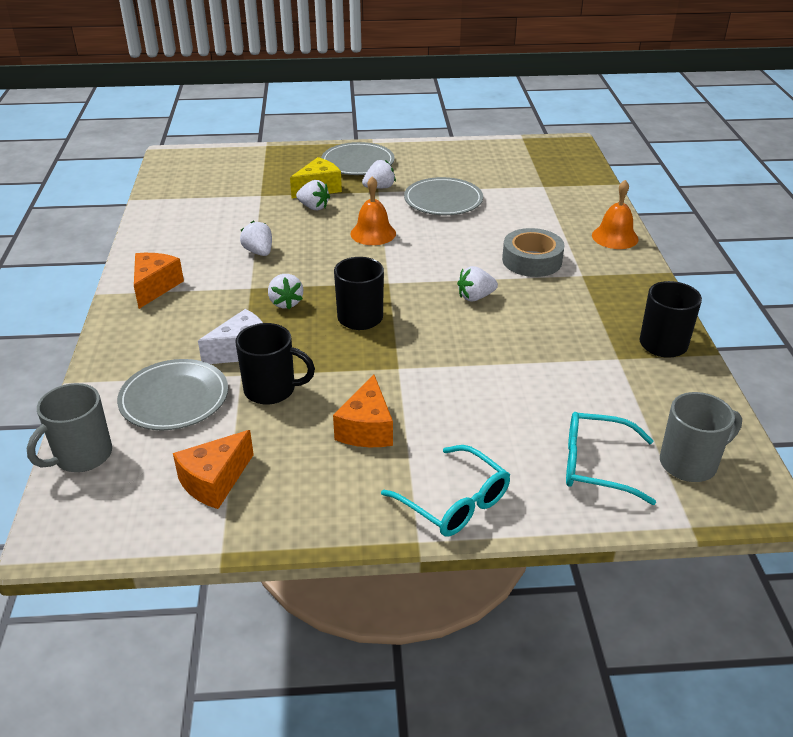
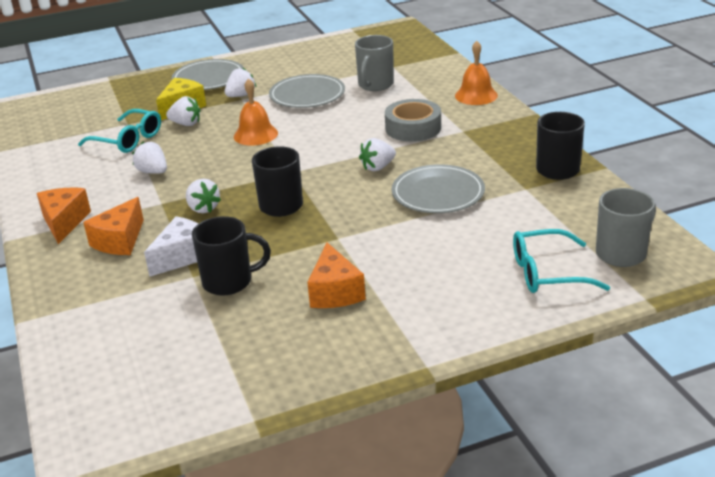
camera: 15 degrees left, 5 degrees down
(82, 456) = (72, 378): grey mug -> grey mug (375, 85)
(174, 398) = (138, 310): grey plate -> grey plate (438, 193)
(214, 481) = (216, 367): orange cheese -> orange cheese (120, 241)
(455, 502) = (443, 329): turquoise glasses -> turquoise glasses (128, 140)

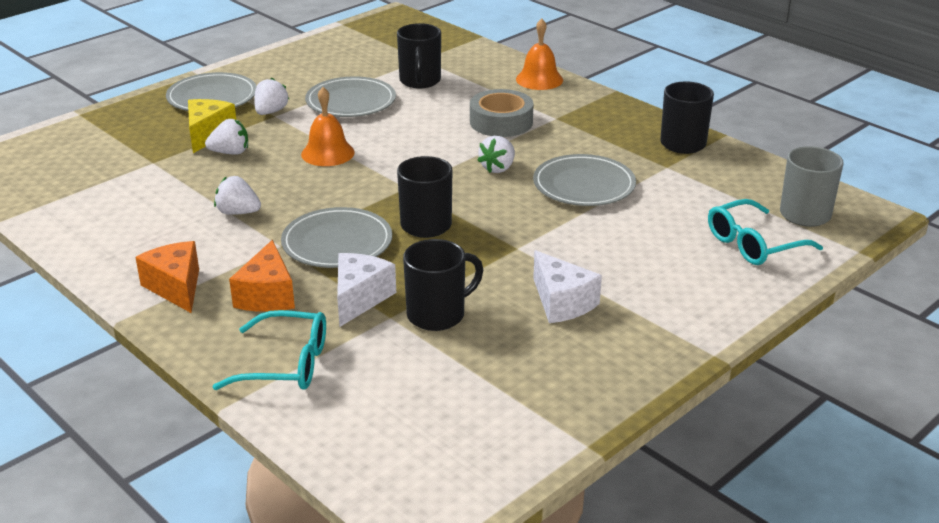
camera: 25 degrees left, 0 degrees up
(128, 140) = (172, 181): turquoise glasses -> turquoise glasses (286, 364)
(203, 208) = (337, 243): white strawberry -> grey plate
(335, 292) = (562, 302): orange cheese -> white cheese
(375, 85) = (420, 81): grey mug -> black mug

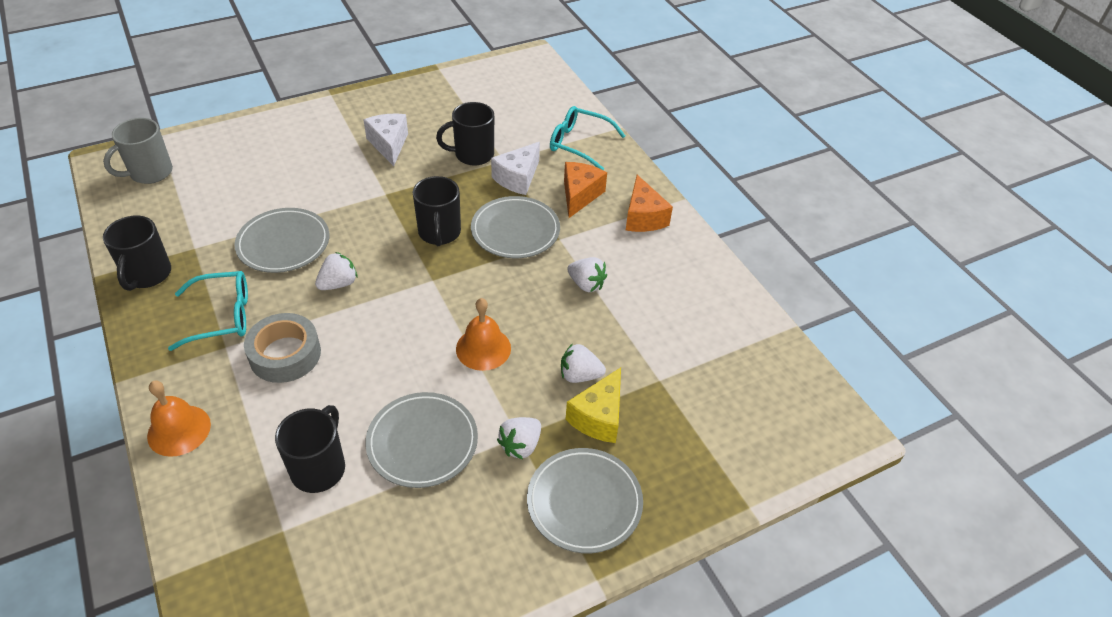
camera: 165 degrees left, 15 degrees up
(753, 244) = (220, 157): turquoise glasses -> turquoise glasses (222, 316)

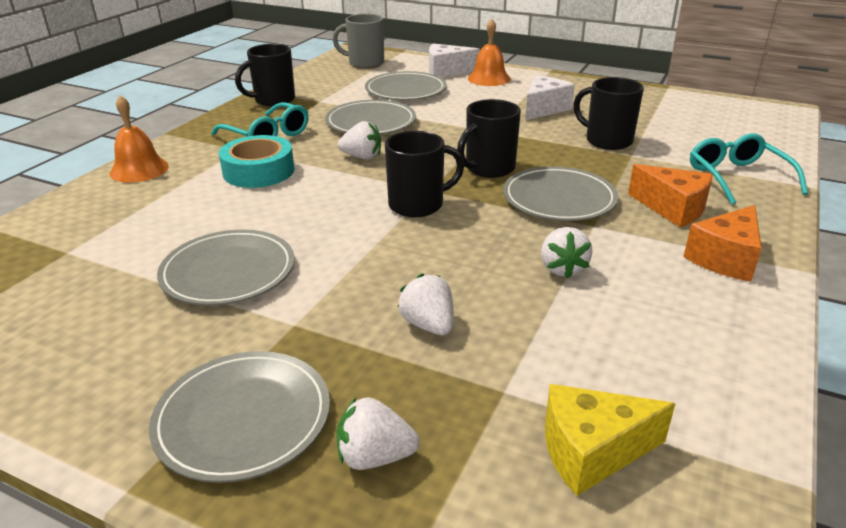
camera: 55 degrees right, 15 degrees down
(250, 187) = (405, 90): none -> grey plate
(285, 354) = (258, 171): grey tape -> turquoise tape
(319, 468) = (150, 237): black mug -> black mug (418, 205)
(483, 348) = (385, 250): orange bell -> orange bell (489, 78)
(517, 178) = (624, 170): white cheese -> white cheese (446, 71)
(520, 445) = (283, 331): white strawberry -> white strawberry (375, 457)
(579, 195) = (673, 209): orange cheese -> orange cheese turned 60 degrees clockwise
(598, 417) = (384, 368): yellow cheese -> yellow cheese (591, 452)

